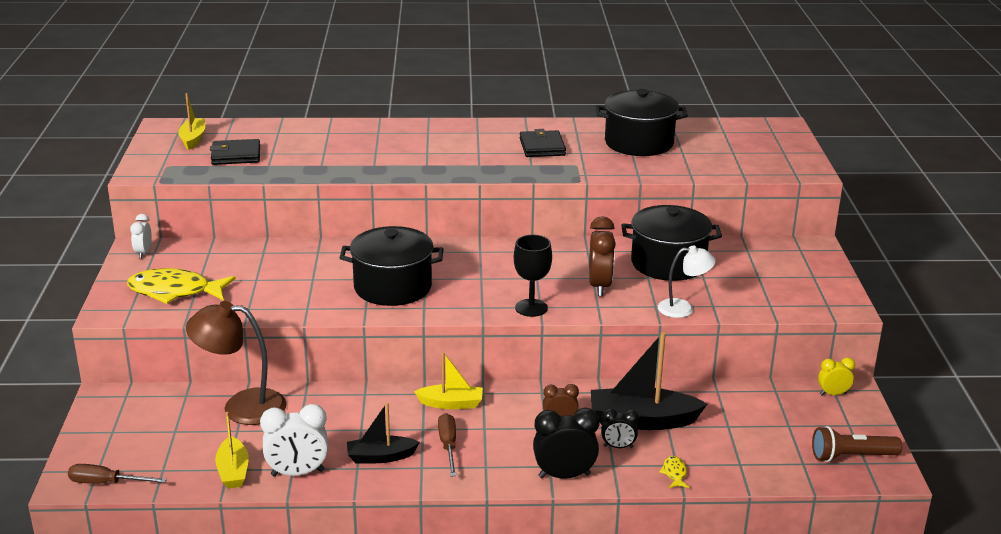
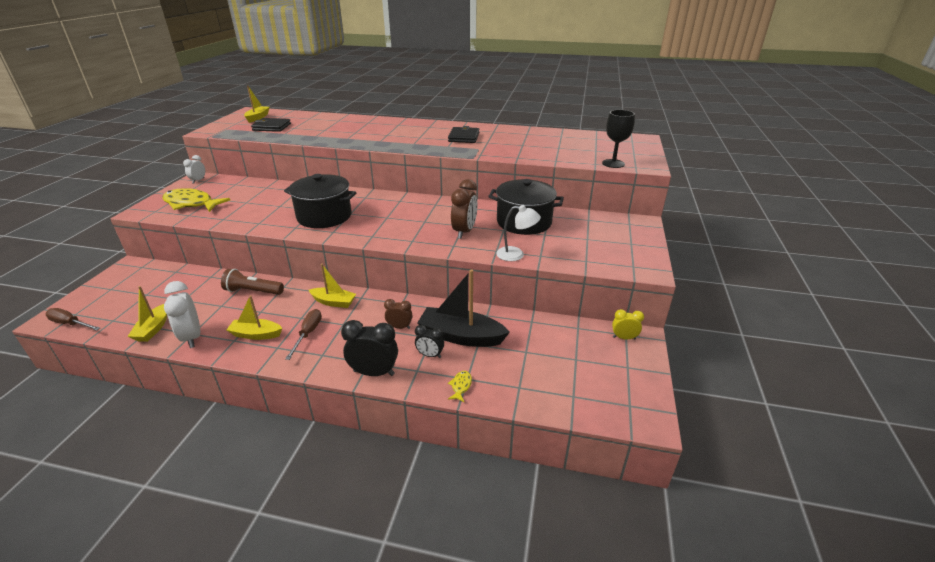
camera: 15 degrees right, 5 degrees up
(241, 406) = (201, 284): brown lamp -> none
(297, 473) = (192, 337): white clock -> white clock turned 60 degrees clockwise
(380, 457) = (256, 334): black boat -> yellow boat
(531, 308) = (405, 241): black goblet -> black goblet (613, 163)
(639, 143) = (531, 140): black pot -> none
(851, 456) = (619, 397): brown flashlight -> brown flashlight (253, 291)

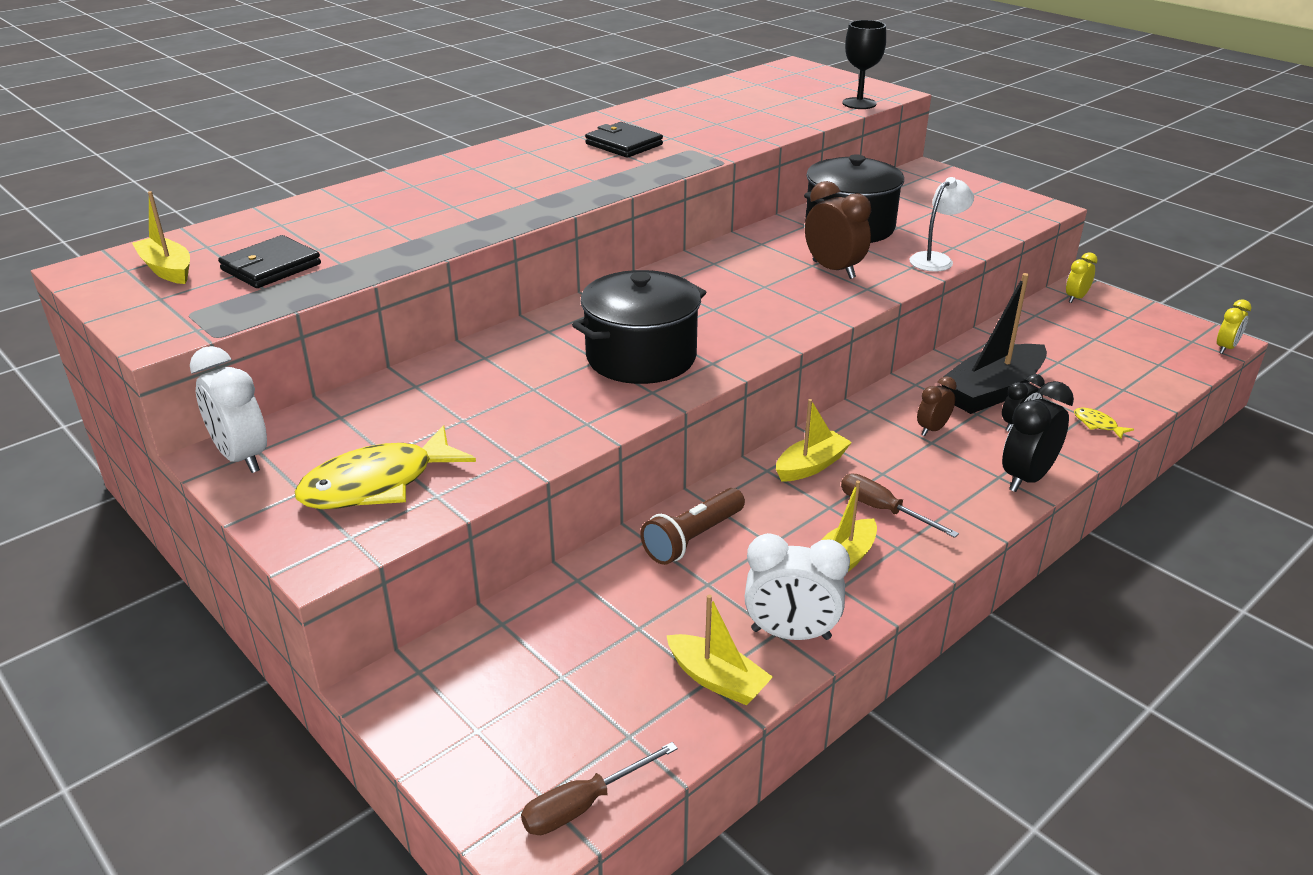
camera: 55 degrees left, 0 degrees up
(198, 180) = (242, 457): white clock -> white clock, size x1.71
(639, 425) = (1225, 348): none -> yellow clock

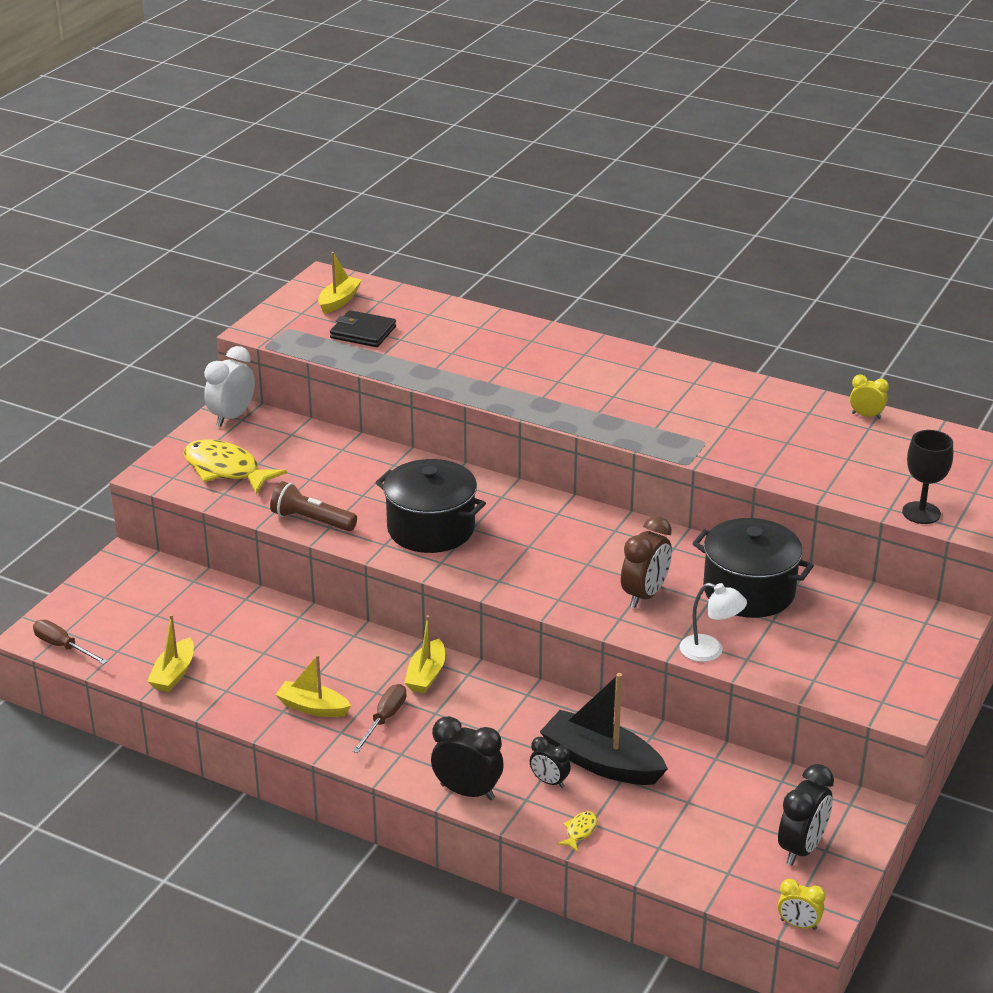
camera: 70 degrees right, 0 degrees up
(624, 144) = (690, 407): black wallet -> none
(693, 538) = (309, 636): brown flashlight -> brown flashlight (312, 520)
(791, 634) = (226, 696): white clock -> none
(811, 466) = (426, 675): yellow boat -> yellow boat turned 75 degrees clockwise
(932, 429) = (516, 732): brown clock -> none
(1076, 298) = (844, 808): yellow clock -> yellow clock (866, 416)
(1126, 326) = (801, 848): none -> black clock

